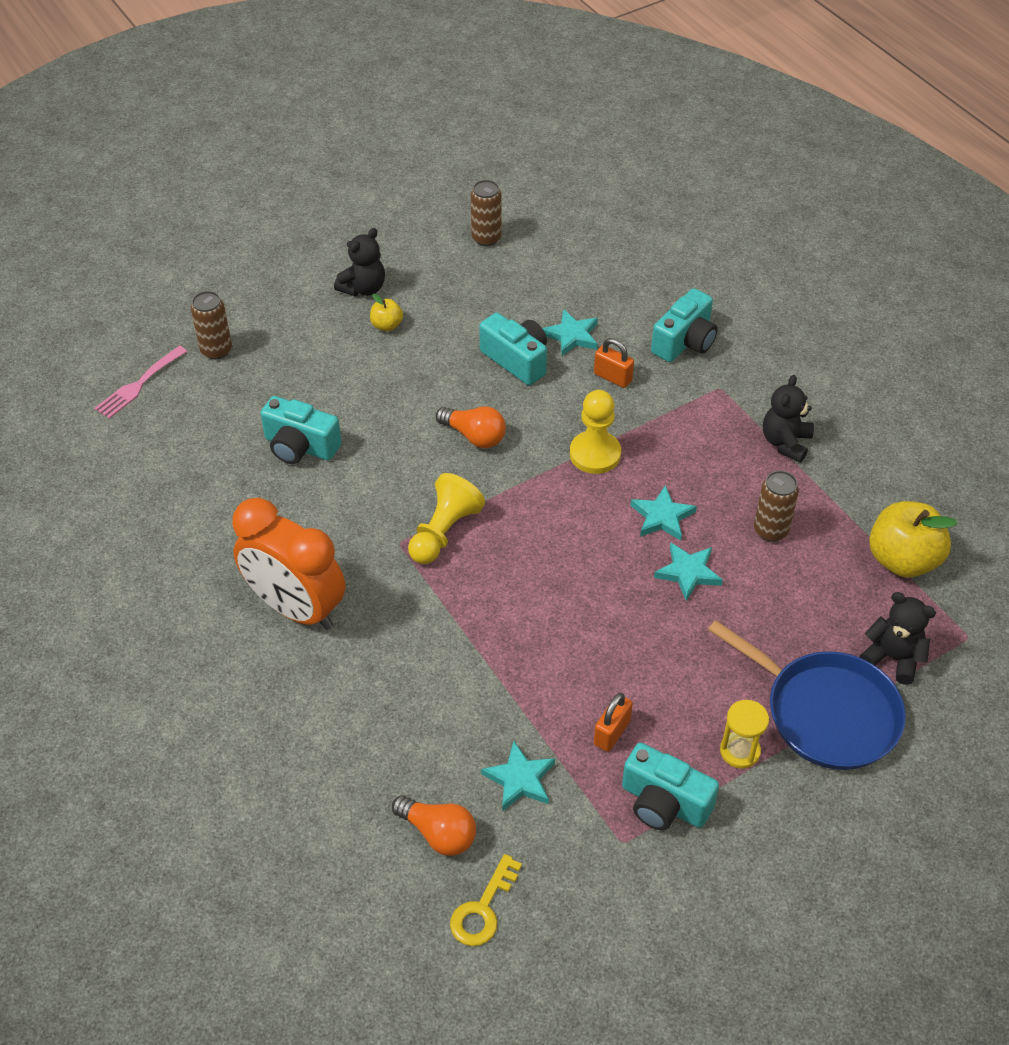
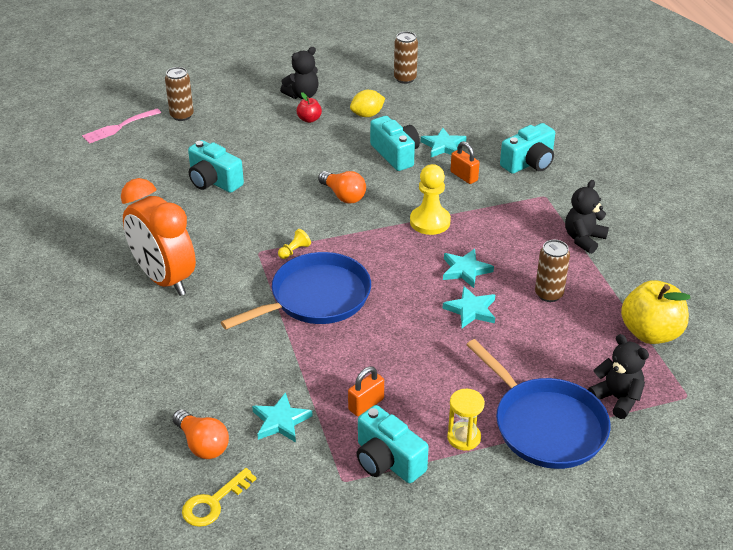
camera: 15 degrees right, 10 degrees down
(387, 325) = (309, 119): yellow apple -> red apple
(444, 532) = (294, 251): yellow pawn -> yellow pawn, size x0.48
(458, 304) = (367, 115): none -> yellow lemon
(496, 595) = (316, 297): none -> blue pan

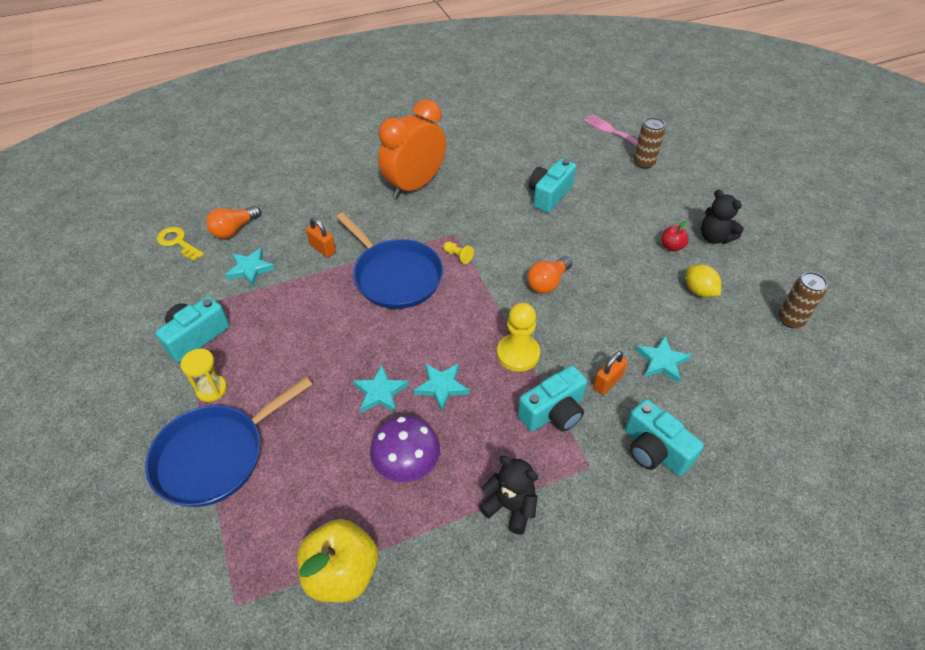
camera: 85 degrees right, 10 degrees up
(366, 404) = (261, 319): orange padlock -> orange padlock (322, 249)
(395, 154) = (631, 319): turquoise camera -> turquoise camera (553, 412)
(549, 294) = (407, 464): brown can -> purple mushroom
(617, 398) = (242, 525): black teddy bear -> none

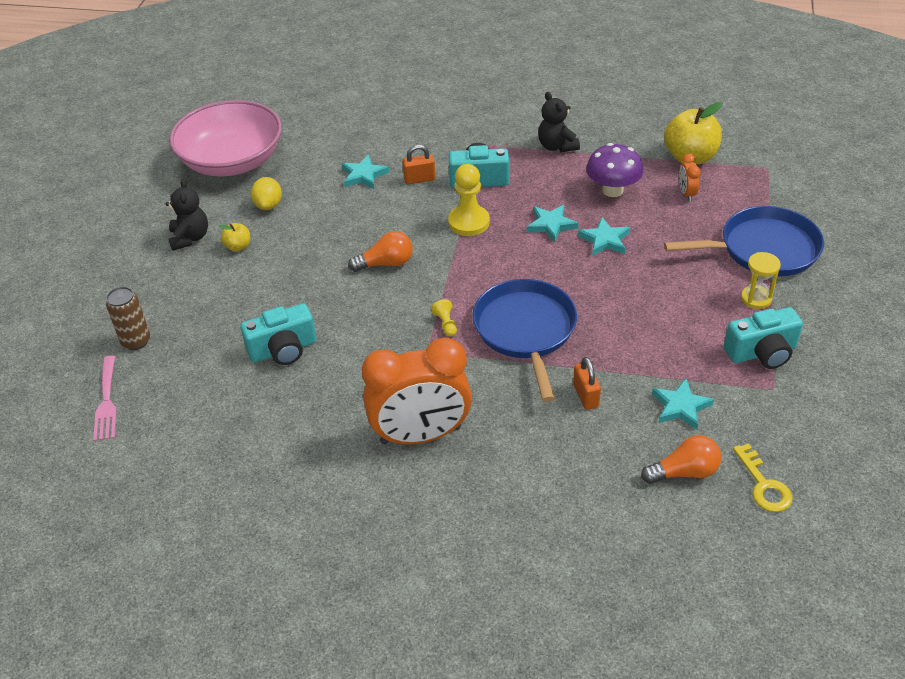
camera: 145 degrees left, 5 degrees down
(323, 500) = (686, 194): none -> orange clock
(654, 450) = (432, 136): turquoise camera -> none
(671, 246) = (238, 246): red apple -> yellow apple
(790, 320) = (232, 161): brown can -> pink bowl

